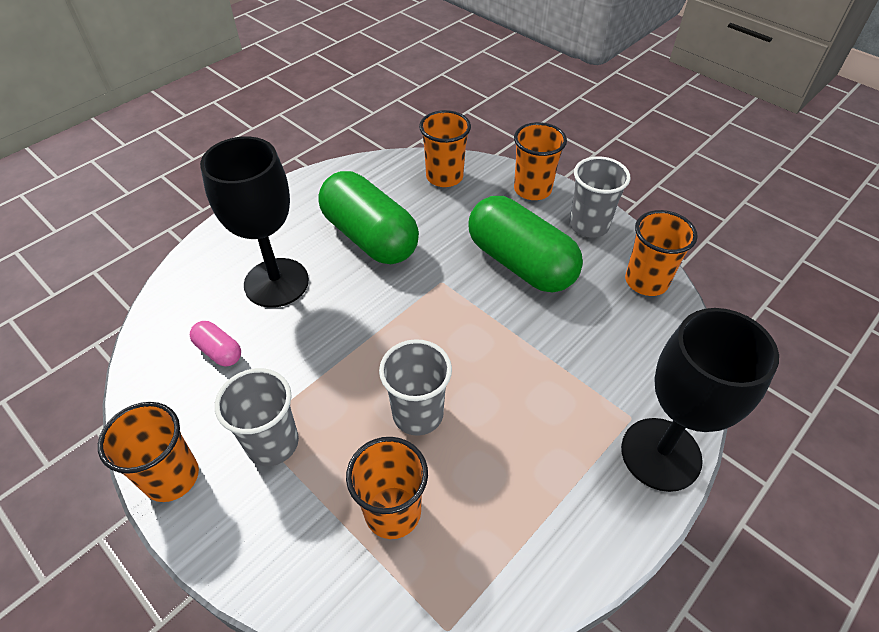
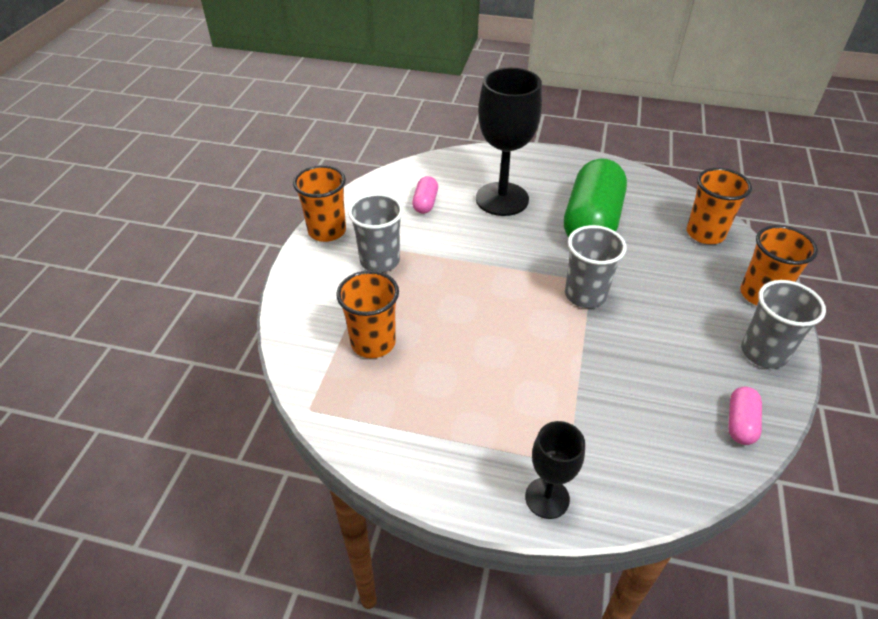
camera: 60 degrees right, 5 degrees down
(418, 414) = (458, 322): grey cup -> grey cup (585, 295)
(520, 263) = (662, 322): green capsule -> none
(646, 281) = (740, 423): orange cup -> pink capsule
(660, 454) = (547, 498): black goblet -> black goblet, size x0.55

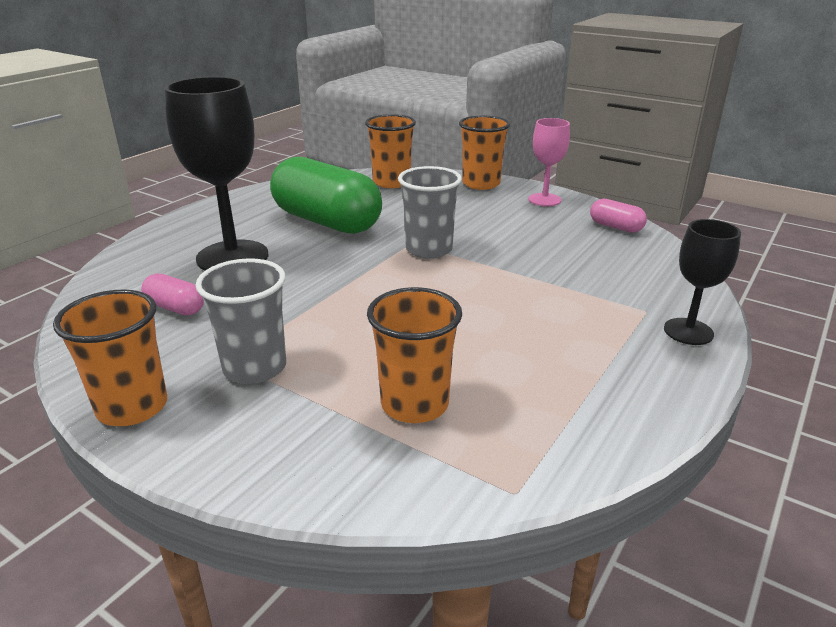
camera: 70 degrees left, 15 degrees down
(763, 352) = (544, 200): grey cup -> pink goblet

